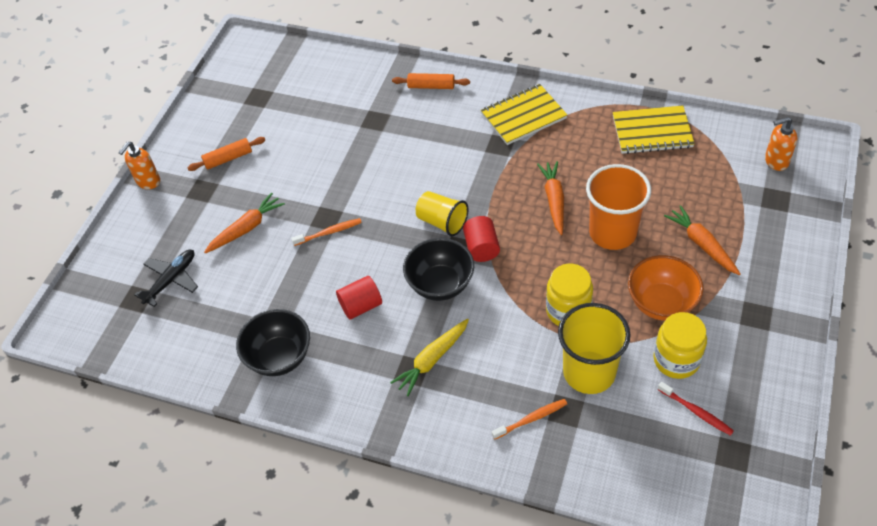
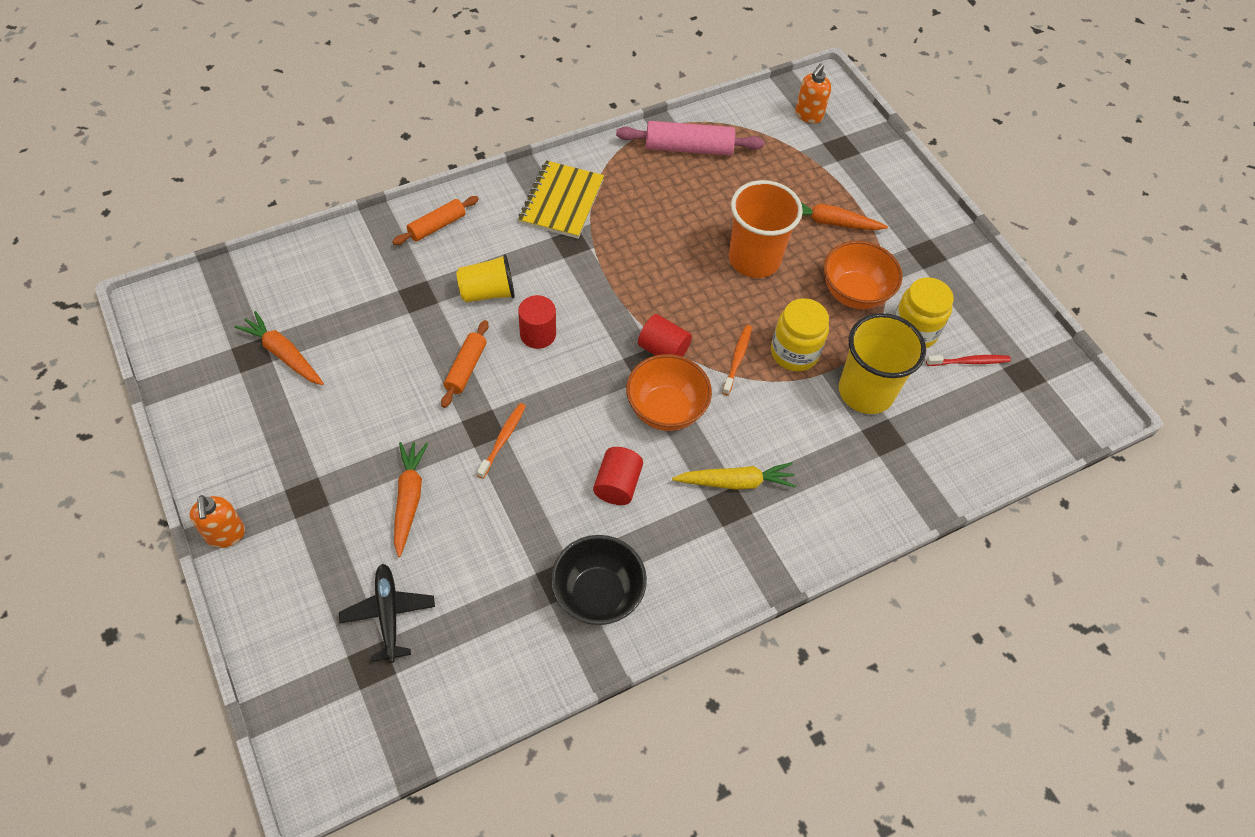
camera: 55 degrees left, 5 degrees up
(228, 158) = (296, 443): orange rolling pin -> orange rolling pin (466, 368)
(417, 186) = (538, 334): none -> red cylinder
(432, 360) = (736, 482): yellow carrot -> yellow carrot turned 90 degrees counterclockwise
(440, 284) = (666, 410): black bowl -> orange bowl
(442, 222) = (601, 351): yellow cup -> yellow cup (487, 292)
(531, 419) = (868, 465): orange toothbrush -> orange toothbrush (737, 359)
(554, 200) = (676, 263): orange carrot -> orange carrot (283, 354)
(652, 132) = (688, 148): yellow notebook -> pink rolling pin

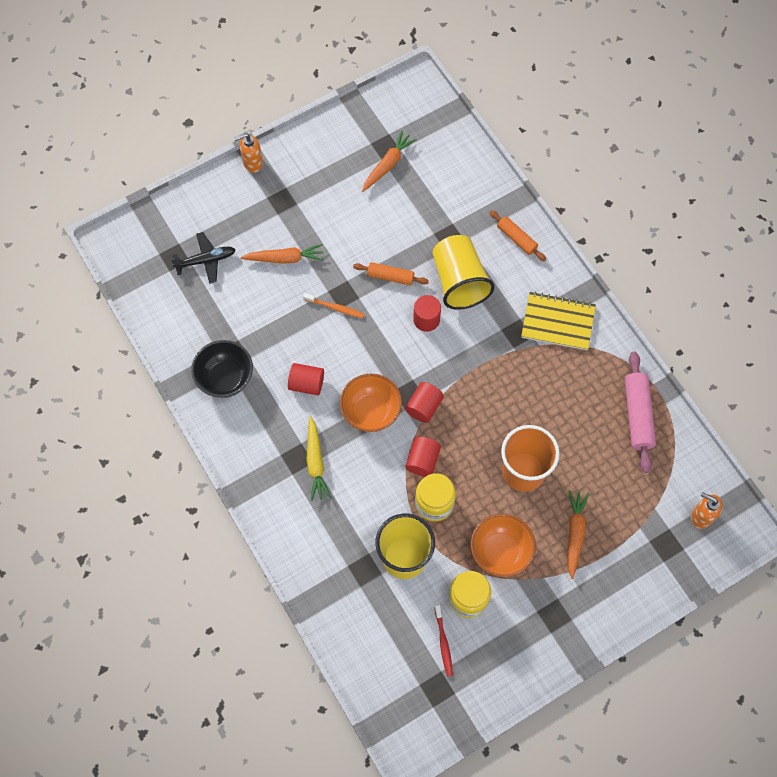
camera: 90 degrees right, 10 degrees up
(487, 292) = (459, 281): yellow cup -> yellow cup, size x1.59
(737, 359) = (422, 461): orange toothbrush -> red cylinder

